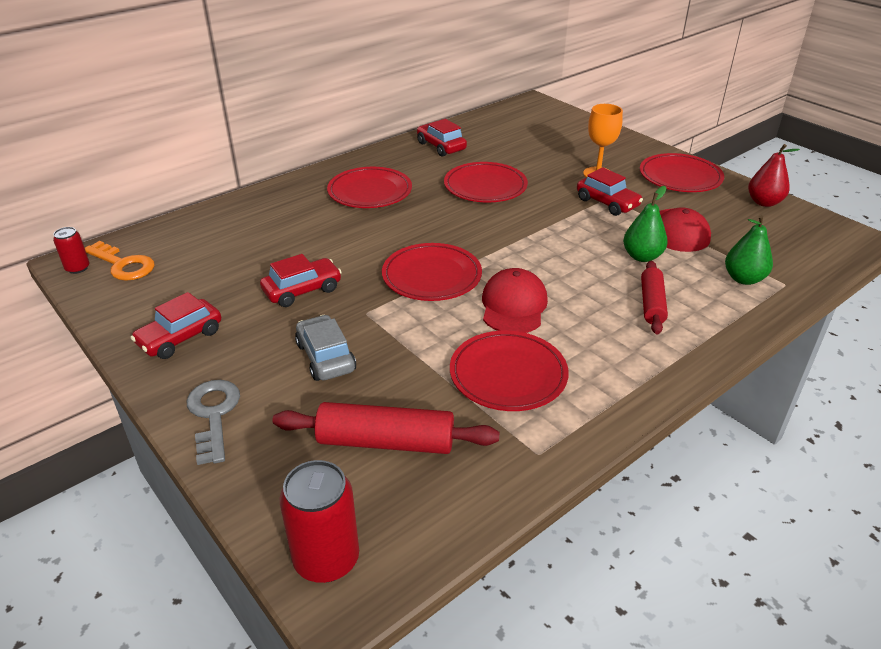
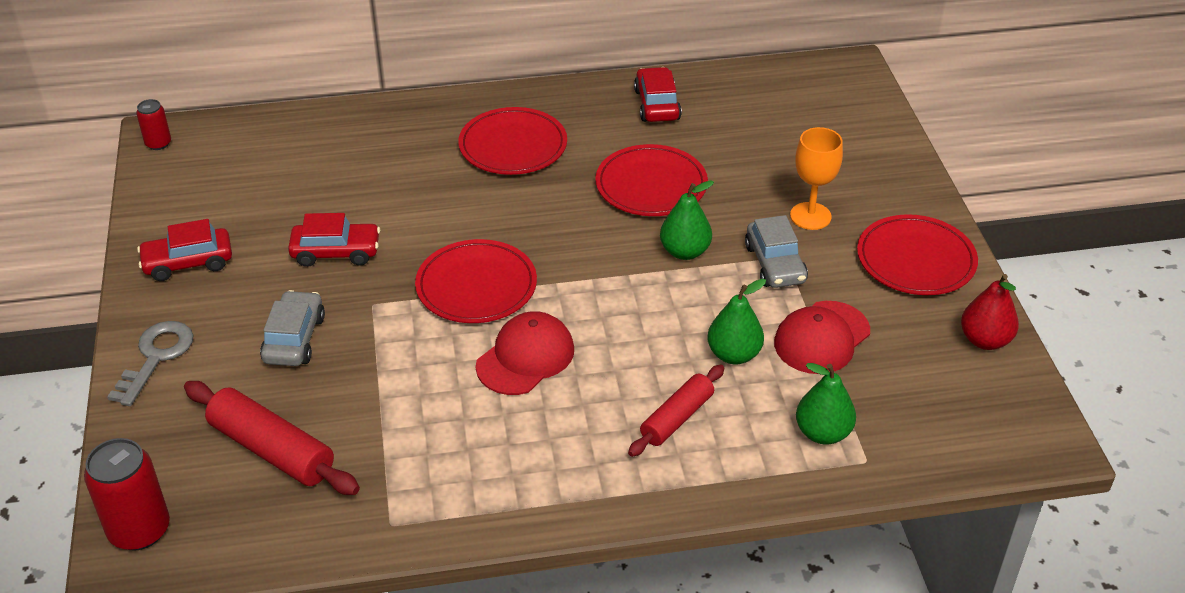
camera: 30 degrees right, 5 degrees up
(123, 265) = (199, 155): orange key -> none
(508, 374) = (442, 433): red plate -> none
(547, 213) = (685, 252): none -> green pear
(607, 203) = (775, 264): red car -> grey car

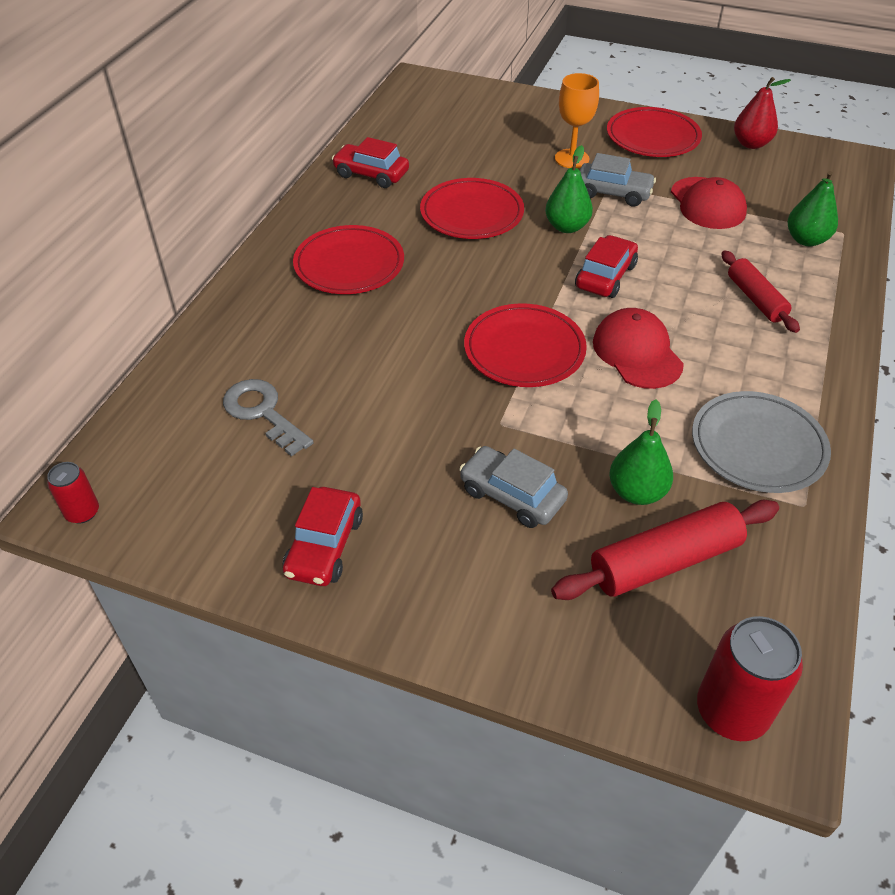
camera: 60 degrees left, 5 degrees up
(156, 357) = (464, 620): grey key -> grey key (263, 413)
(336, 252) = (403, 425): red car -> red car (605, 276)
(450, 474) = (758, 446): none -> grey plate
(734, 354) = (701, 247): green pear -> green pear (637, 492)

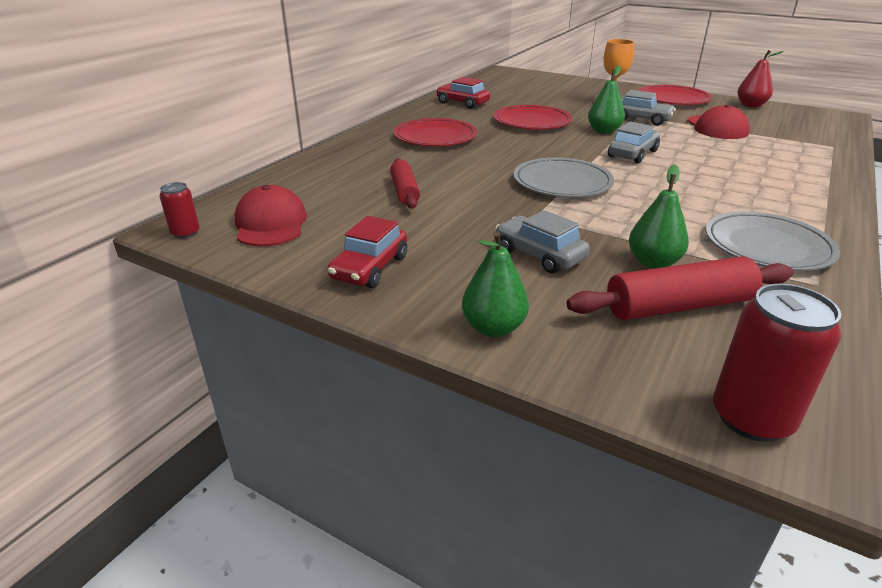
camera: 10 degrees right, 15 degrees down
(263, 413) = (346, 197): grey key -> none
(524, 350) = (562, 182): red plate -> grey plate
(605, 276) = (632, 154): red car -> grey car
(637, 353) = (657, 190): red cap -> red cap (270, 223)
(755, 299) = (759, 172): red rolling pin -> red rolling pin (405, 191)
(806, 240) = (800, 147): green pear -> green pear (493, 328)

